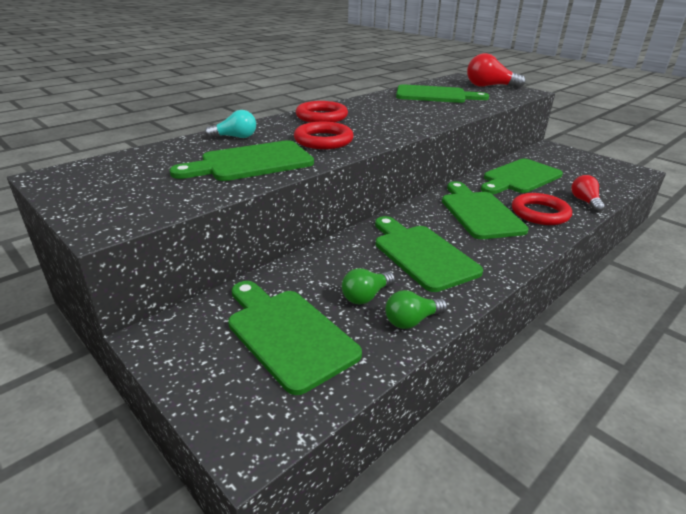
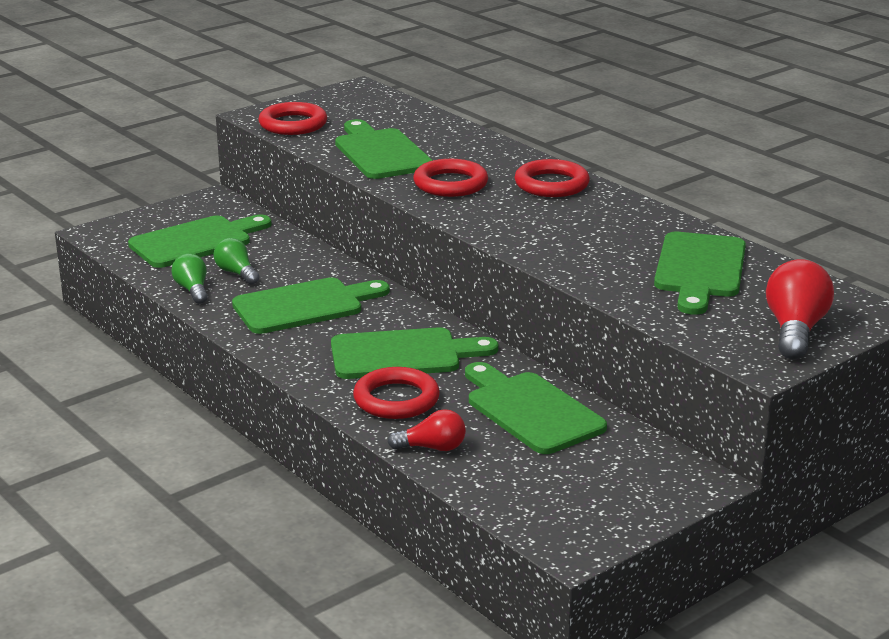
camera: 95 degrees right, 5 degrees down
(152, 203) = (293, 124): none -> red ring
(235, 137) = (462, 143): turquoise light bulb -> none

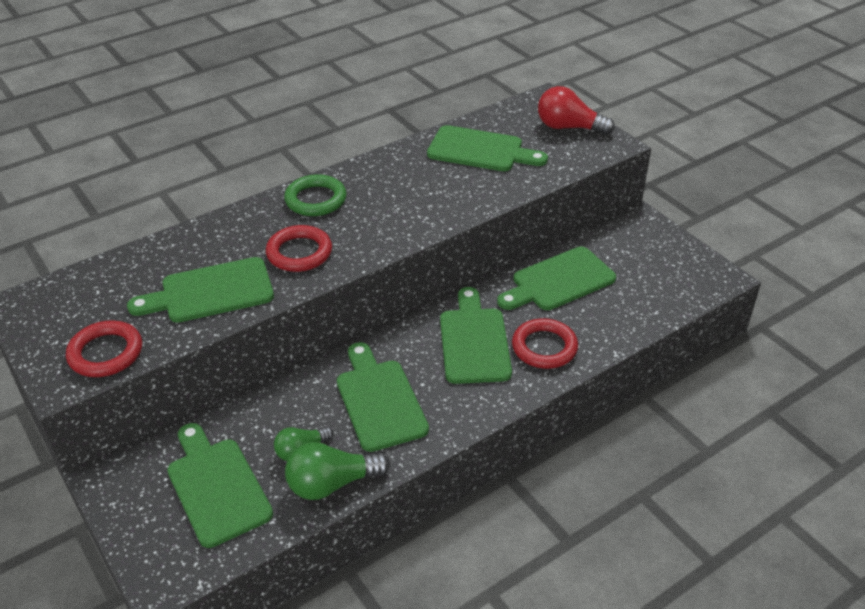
camera: 85 degrees left, 15 degrees up
(192, 290) = (332, 484): green light bulb -> green light bulb, size x1.61
(432, 448) = (612, 331): red light bulb -> none
(551, 184) = (315, 200): red ring -> green ring

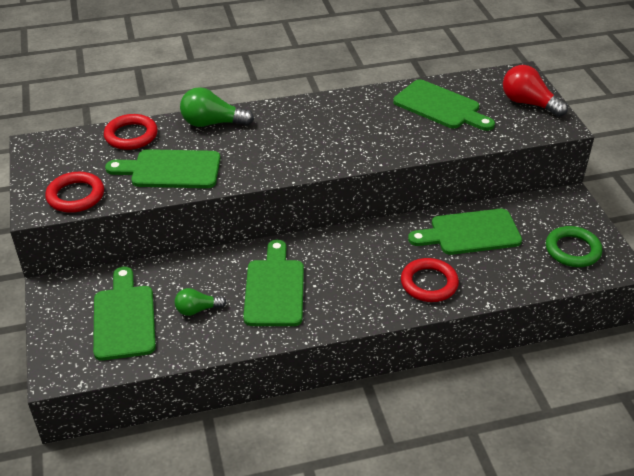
camera: 20 degrees right, 0 degrees up
(299, 253) = (251, 156): red ring -> red ring (131, 135)
(315, 200) = (285, 117): green ring -> green ring (572, 250)
(332, 484) = (208, 341): green light bulb -> green light bulb (212, 123)
(474, 341) = (373, 263): green cutting board -> none

